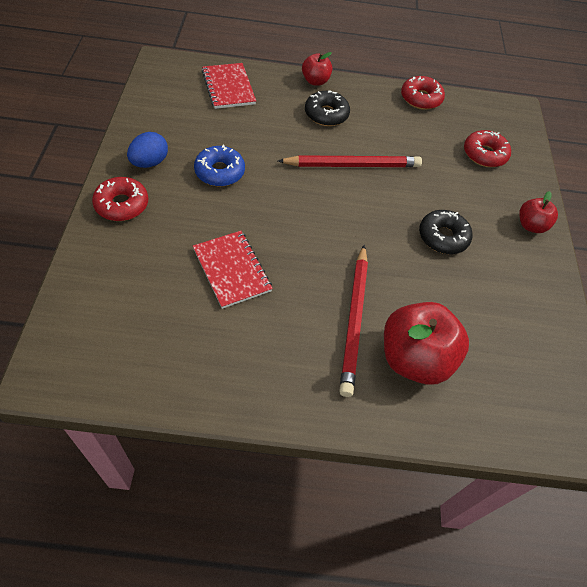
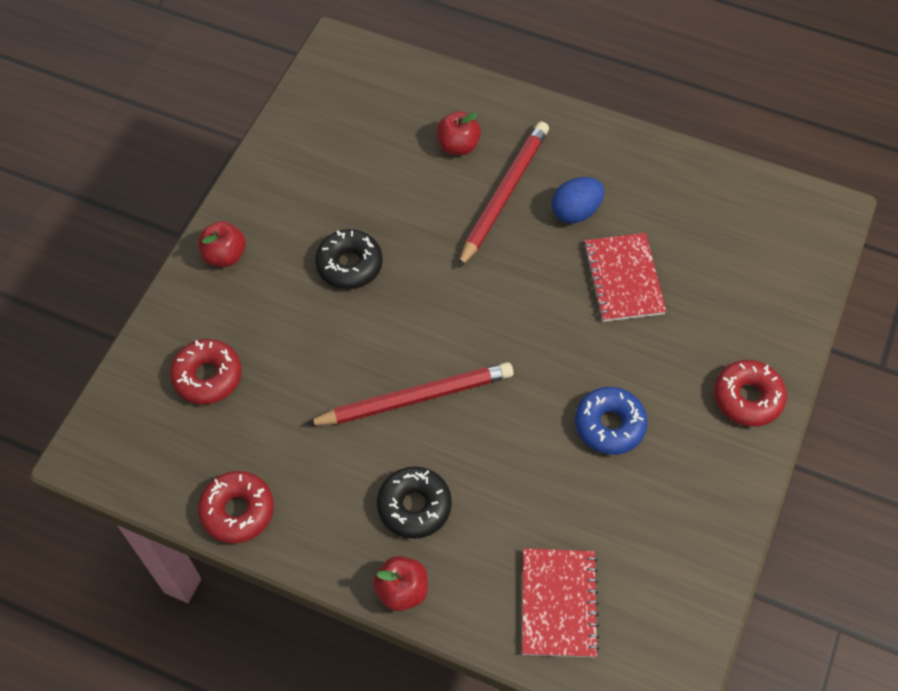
camera: 155 degrees left, 5 degrees up
(149, 162) = (706, 462): blue egg -> blue egg (575, 211)
(352, 165) = (415, 398): red pencil -> red pencil turned 150 degrees clockwise
(414, 358) = (458, 146): red apple -> red apple, size x0.53

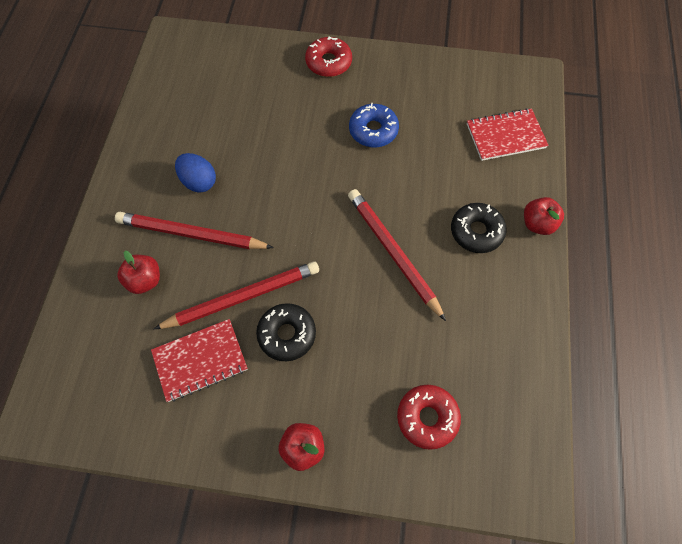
camera: 105 degrees left, 5 degrees up
(237, 511) = (529, 351): red donut -> none
(408, 231) = (243, 297): none -> red pencil
(623, 279) = (254, 141): red notebook -> red notebook (200, 360)

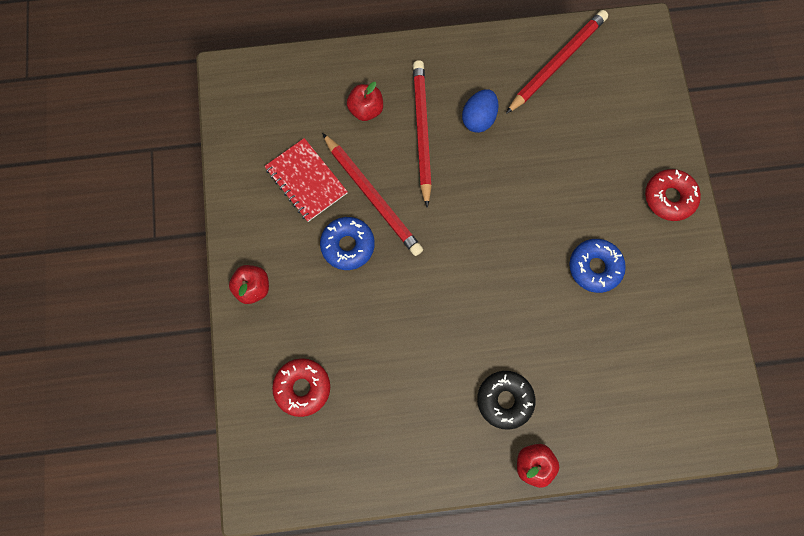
camera: 75 degrees right, 10 degrees up
(287, 334) = (348, 245): black donut -> blue donut
(393, 252) = (456, 321): red pencil -> red pencil (557, 63)
(505, 136) = (637, 412): red notebook -> none

